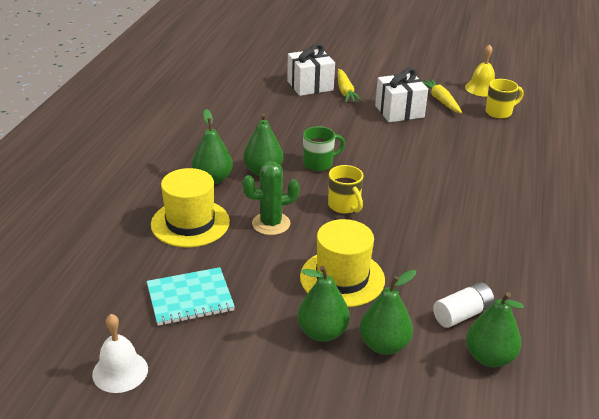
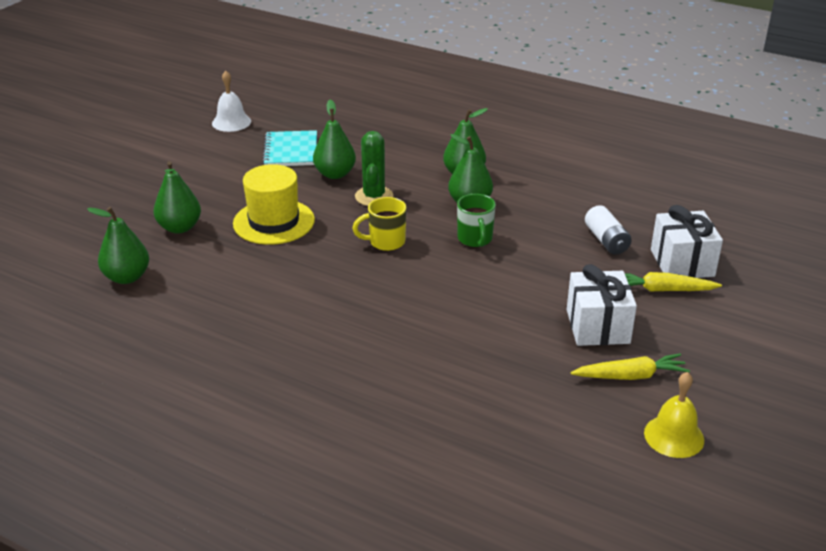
camera: 105 degrees right, 0 degrees up
(190, 223) = (393, 157): yellow hat -> none
(322, 332) = (214, 202): green pear -> green pear (335, 174)
(462, 314) = (186, 276): white battery -> white battery (606, 240)
(499, 112) = (584, 430): yellow mug -> none

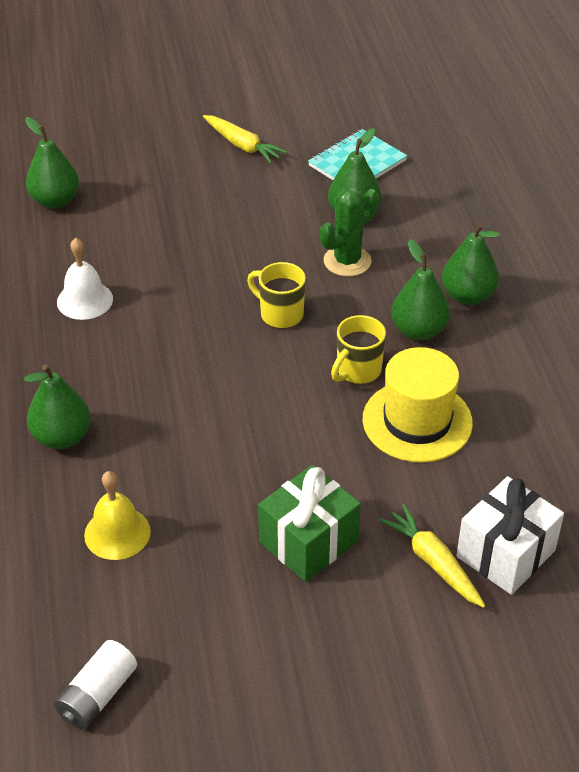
camera: 50 degrees right, 10 degrees up
(179, 227) = (155, 181): green pear -> green pear (62, 437)
(231, 122) = (357, 99): white bell -> white bell (85, 300)
(274, 222) = (228, 227): yellow hat -> yellow hat (417, 421)
(475, 239) = (357, 371): green mug -> yellow mug
(597, 326) = (308, 541): white gift -> green gift
(606, 240) = (475, 469): white battery -> white battery (97, 695)
(631, 376) = (251, 609): yellow carrot -> yellow carrot (243, 146)
(674, 436) = (186, 690): yellow bell -> yellow bell (117, 533)

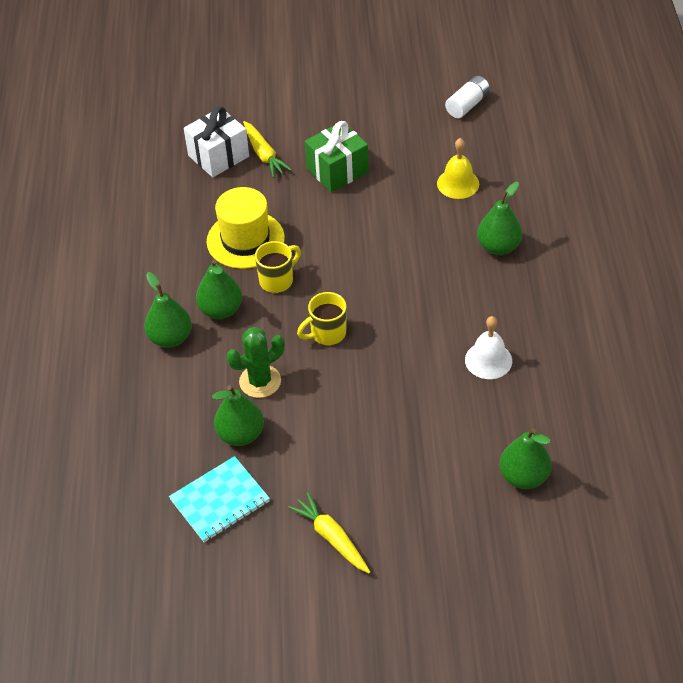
camera: 170 degrees left, 5 degrees up
(280, 314) = (327, 333): yellow mug -> yellow mug turned 105 degrees clockwise

